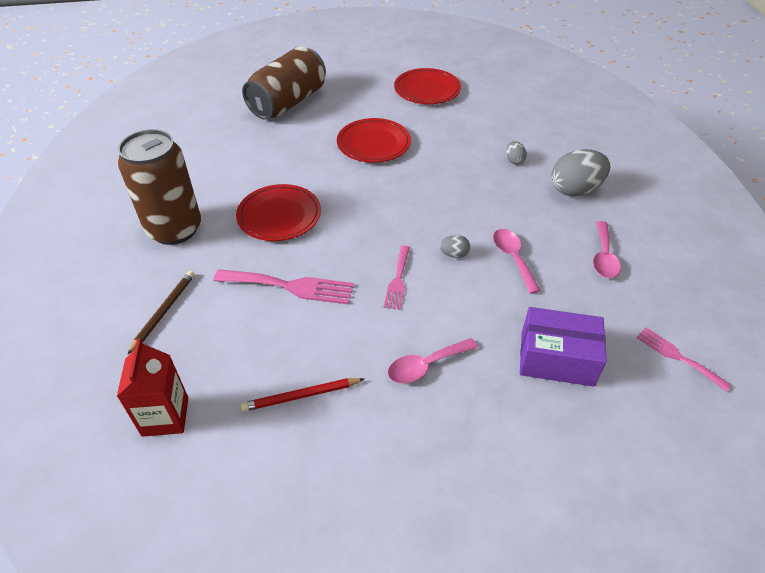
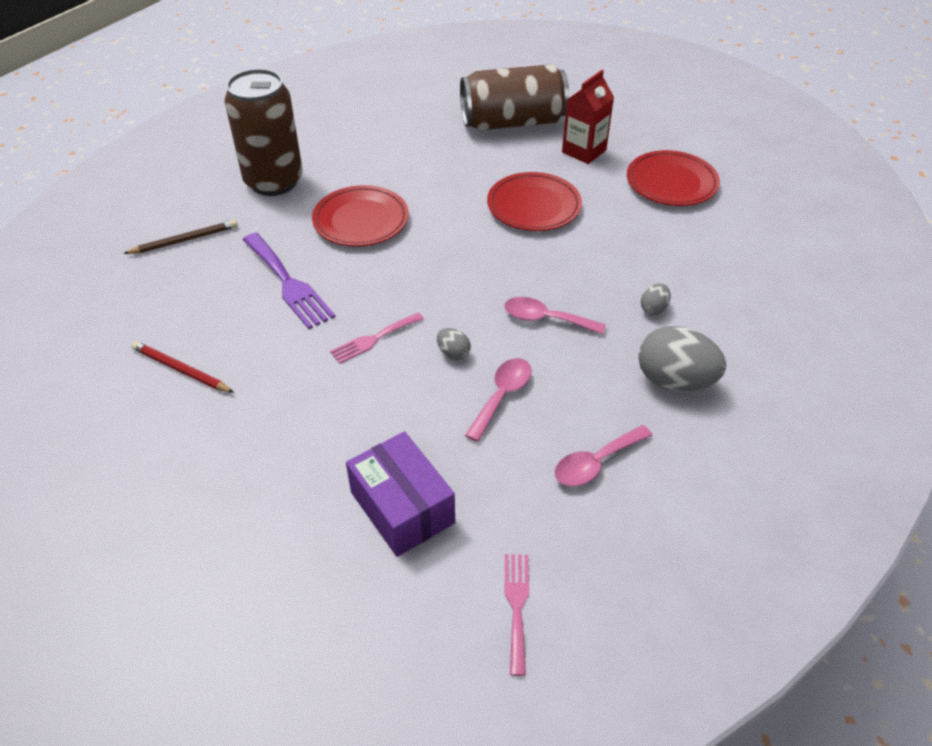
camera: 45 degrees right, 0 degrees up
(165, 416) = (90, 314): red carton -> red carton (584, 151)
(290, 286) = (288, 283): pink fork -> purple fork
(425, 366) = (292, 422): pink spoon -> pink spoon (545, 319)

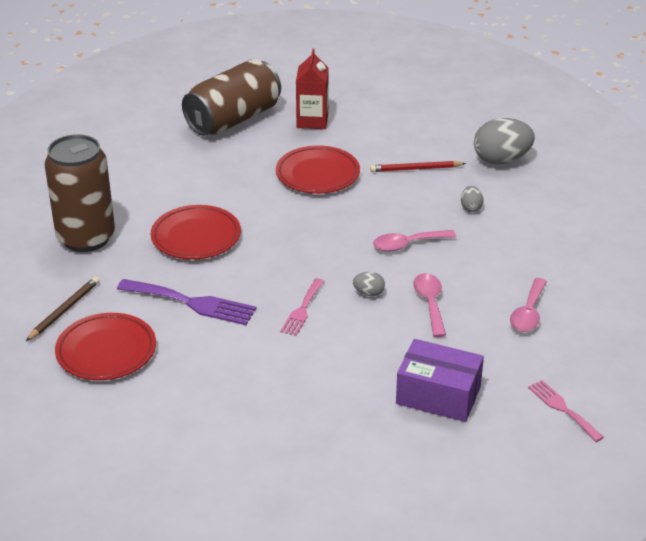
camera: 35 degrees left, 10 degrees down
(181, 370) = (180, 394): red pencil -> red pencil (416, 169)
(671, 183) = (398, 120): red plate -> red plate (106, 351)
(674, 381) = (527, 245): grey egg -> grey egg (501, 160)

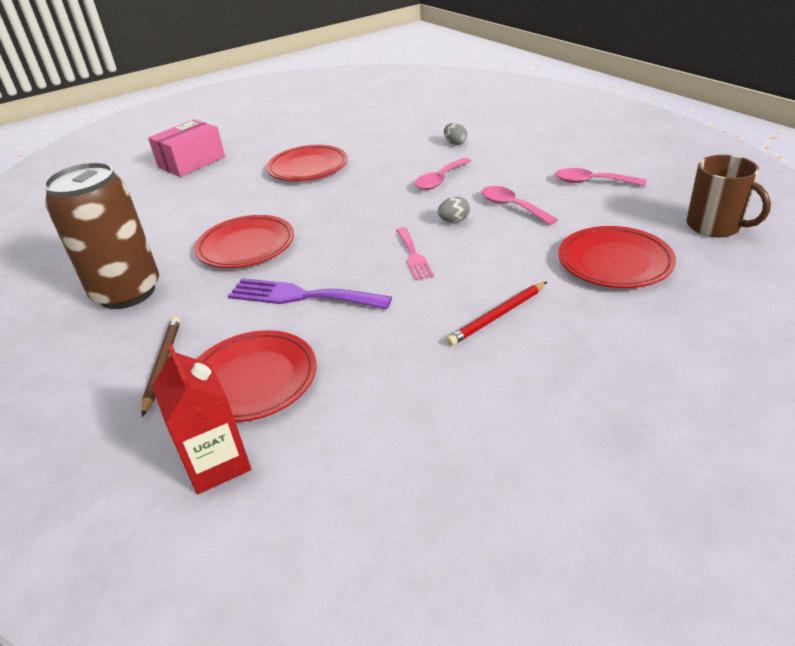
camera: 30 degrees left, 0 degrees up
(192, 303) = (301, 296): purple fork -> purple fork turned 150 degrees counterclockwise
(233, 119) = (191, 162): brown can -> pink box
(312, 121) = (263, 141): red carton -> red carton (217, 463)
(416, 169) = (382, 138): red pencil -> red pencil (498, 315)
(438, 395) = (614, 262): purple box -> red plate
(501, 160) = (438, 113): grey egg -> none
(528, 313) = (591, 182): pink spoon -> pink spoon turned 120 degrees clockwise
(562, 408) = (715, 226): pink fork -> brown mug

